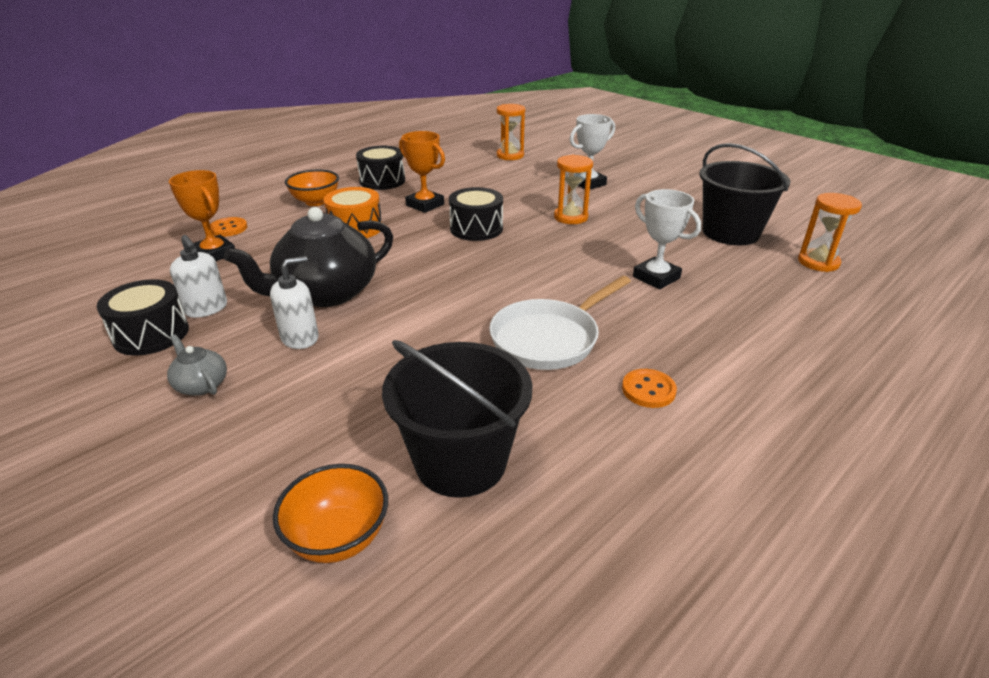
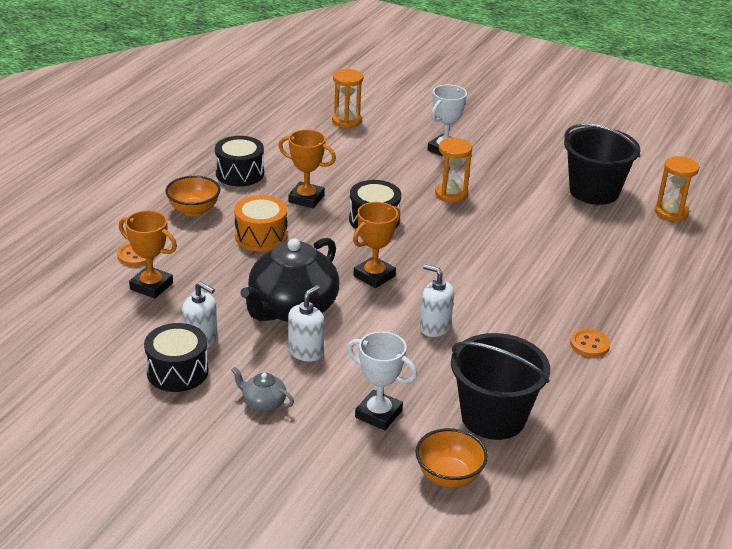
camera: 20 degrees left, 0 degrees up
(437, 276) = (374, 276): none -> orange trophy
(464, 336) = (434, 327): none -> white soap dispenser
(549, 338) = (499, 317): white pan -> none
(656, 277) = (553, 248): white trophy -> white trophy (378, 414)

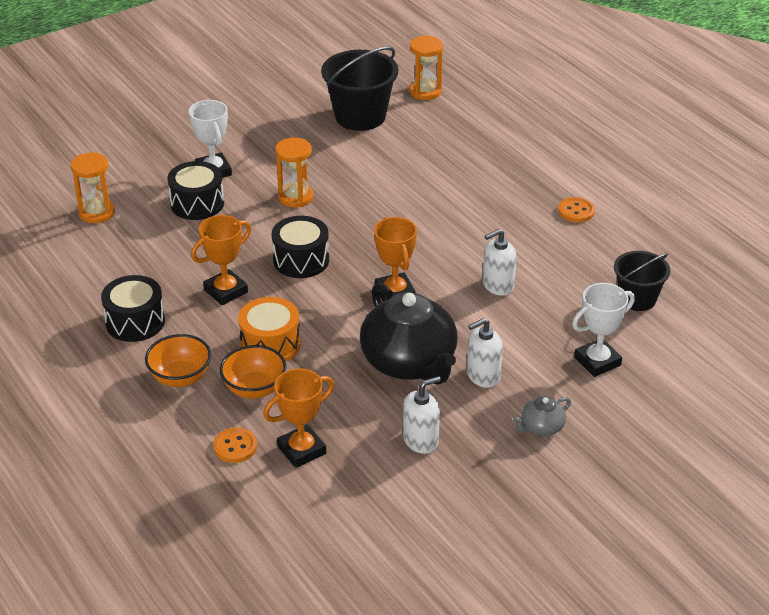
camera: 60 degrees left, 5 degrees up
(177, 371) = (459, 471): black drum -> black drum (197, 203)
(306, 352) = (483, 376): white soap dispenser -> white soap dispenser turned 90 degrees counterclockwise
(449, 476) = (695, 350): orange bowl -> orange bowl (254, 389)
(493, 417) = (637, 299): black bucket -> black bucket, size x0.63

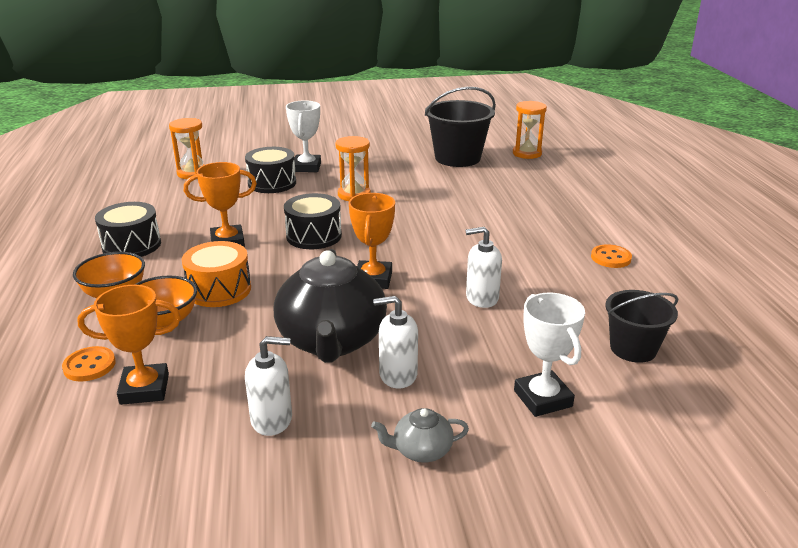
camera: 25 degrees right, 10 degrees down
(597, 361) = (542, 398): white trophy -> white trophy turned 75 degrees clockwise

